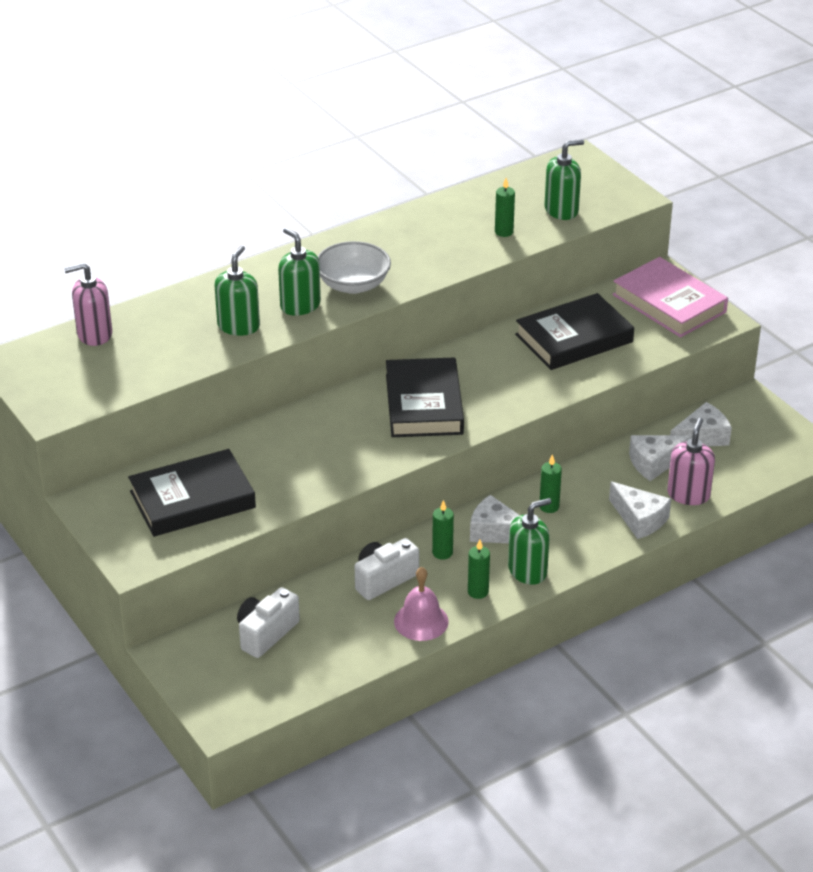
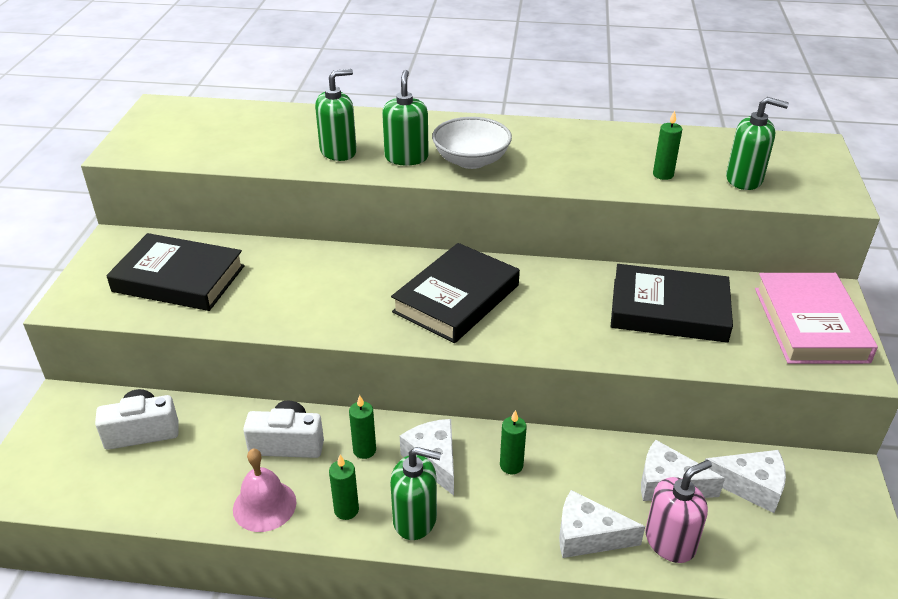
camera: 40 degrees right, 0 degrees up
(94, 334) = (236, 114): pink soap dispenser -> none
(640, 519) = (588, 536): white cheese -> white cheese turned 105 degrees clockwise

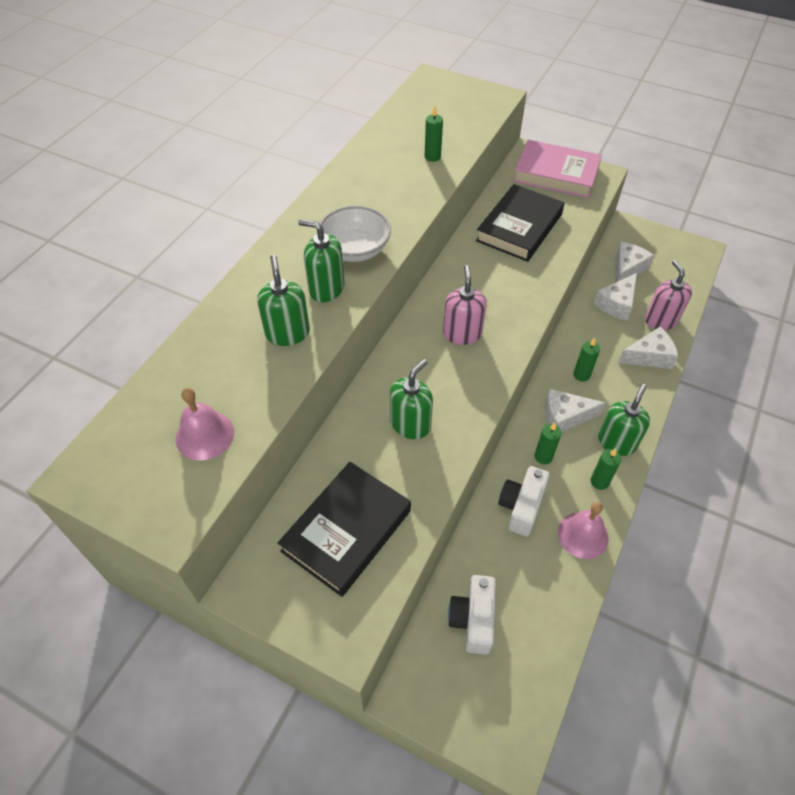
camera: 70 degrees left, 15 degrees up
(210, 143) = (204, 435): none -> pink bell
(456, 298) = (462, 333): black book -> pink soap dispenser
(588, 536) = (649, 356): white cheese -> white cheese turned 135 degrees counterclockwise
(744, 179) = (458, 124): green soap dispenser -> green soap dispenser (410, 424)

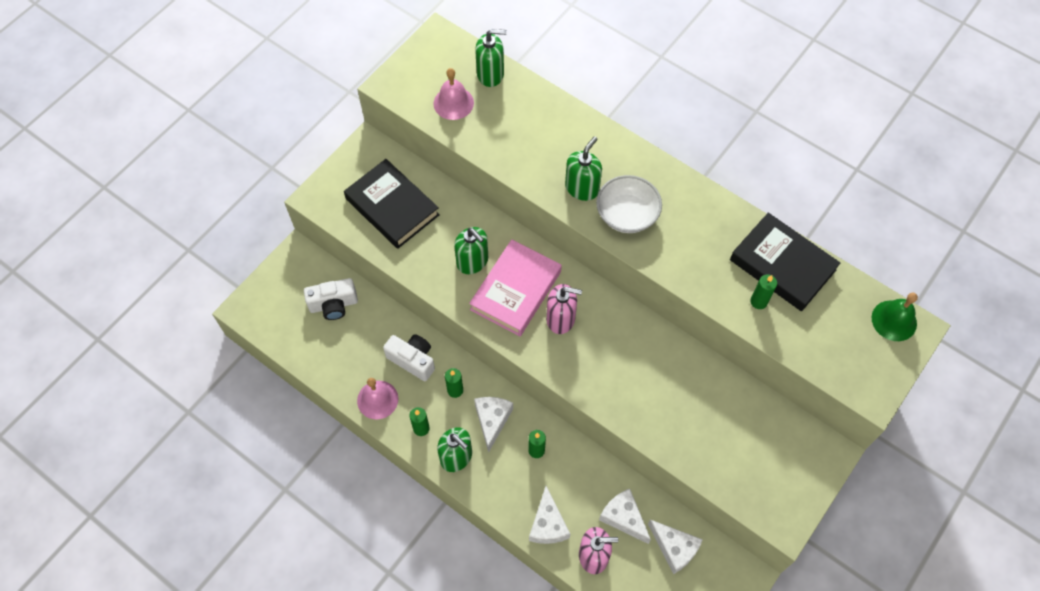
camera: 100 degrees right, 10 degrees up
(287, 333) = (537, 157): green soap dispenser -> green soap dispenser (490, 74)
(427, 87) = (894, 320): none -> green bell
(473, 620) = (333, 305): white camera -> white camera turned 150 degrees clockwise
(519, 227) = (698, 405): black book -> black book (782, 265)
(556, 174) = (788, 470): pink book -> pink book (515, 290)

